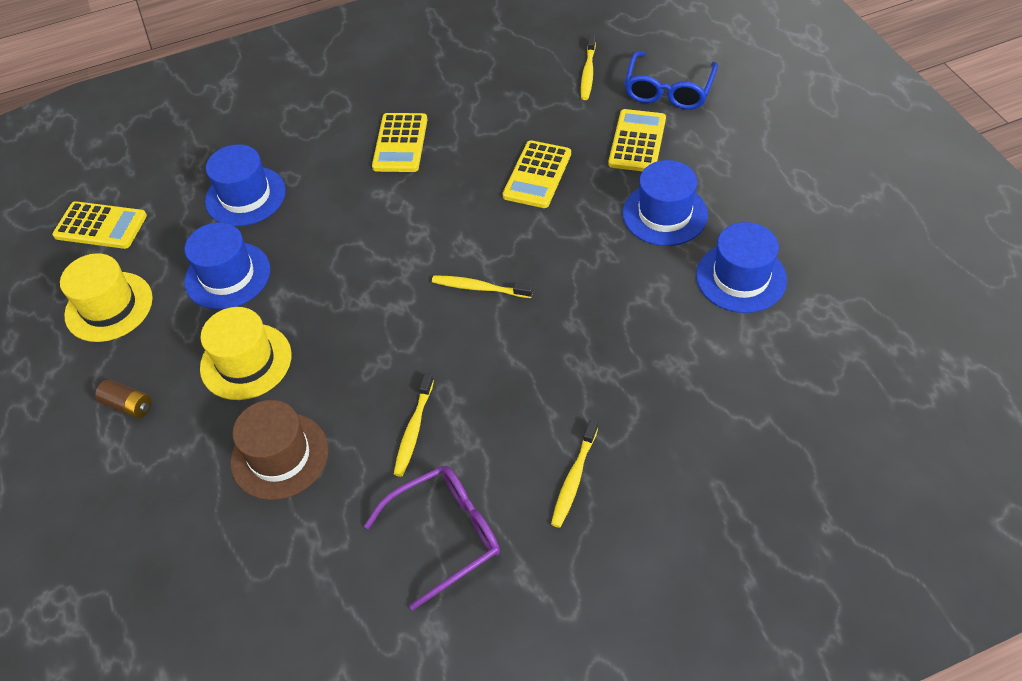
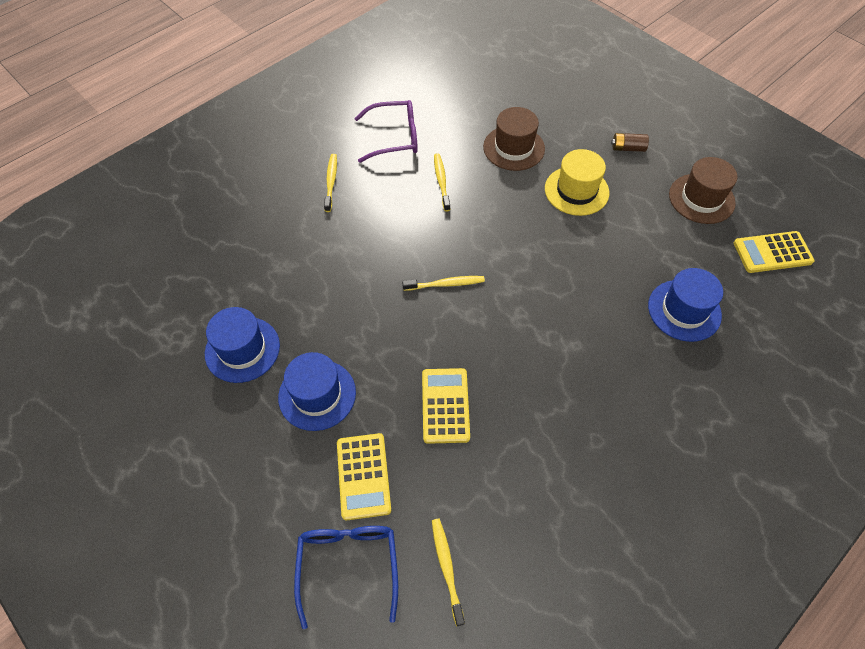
camera: 155 degrees right, 5 degrees up
(109, 307) = (701, 198): yellow hat -> brown hat
(227, 275) = (639, 242): blue hat -> none
(400, 143) = (591, 406): yellow calculator -> none
(445, 534) = (394, 137): purple glasses -> purple glasses turned 135 degrees counterclockwise

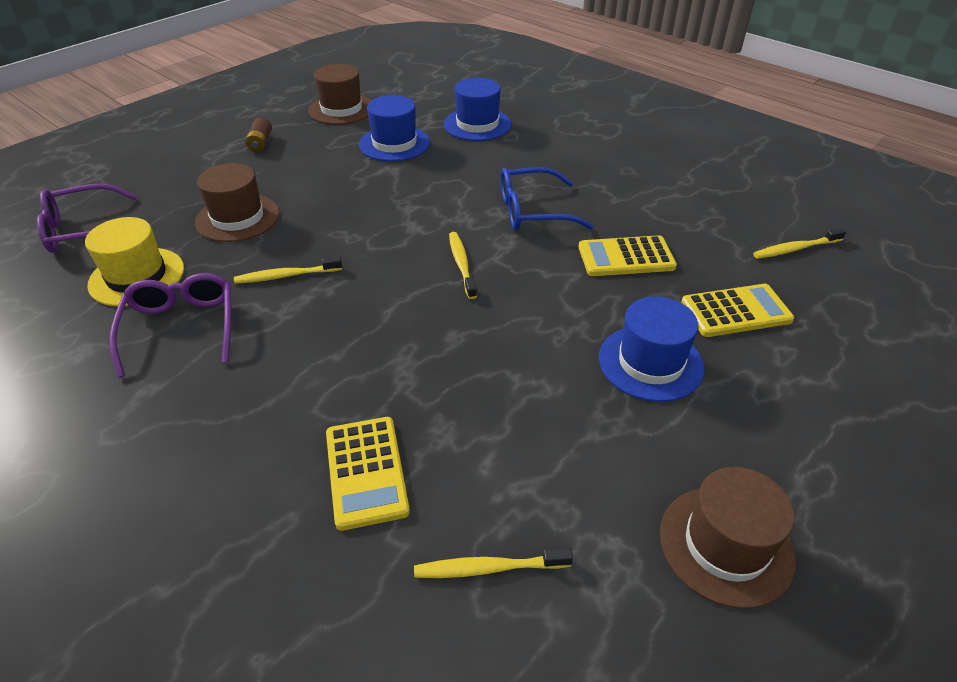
camera: 95 degrees left, 15 degrees down
(166, 400) = (726, 545): none -> brown hat
(242, 349) = (606, 457): blue hat -> blue hat (394, 143)
(331, 182) = (264, 394): yellow toothbrush -> yellow toothbrush (488, 568)
(348, 565) = (837, 313): blue glasses -> blue glasses (532, 211)
(501, 74) = (83, 230): none -> purple glasses
(576, 191) = (320, 175): yellow hat -> yellow hat (137, 276)
(772, 253) = (409, 84): yellow calculator -> yellow calculator (366, 472)

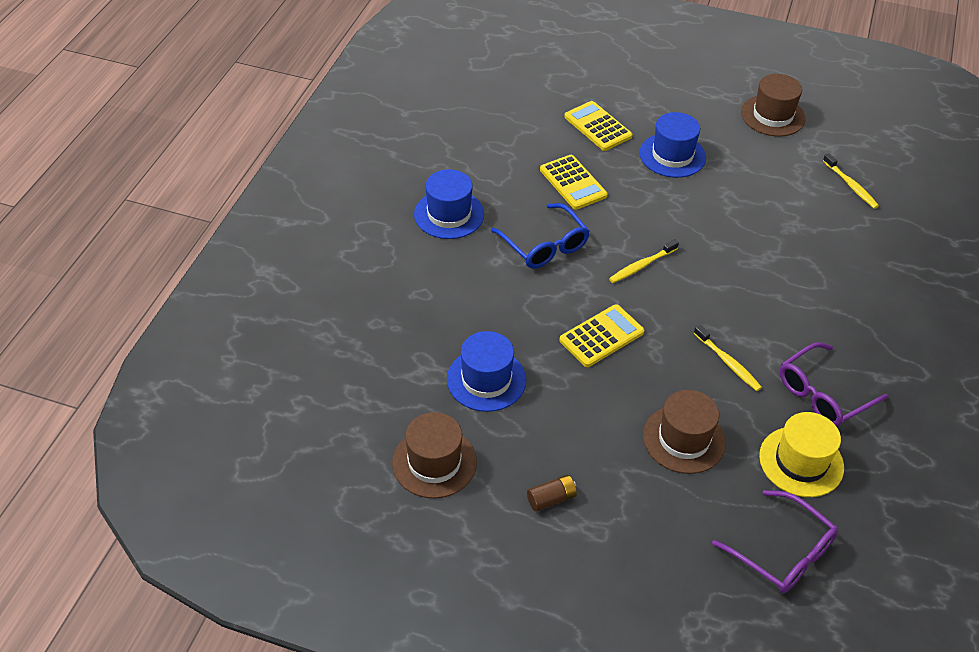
camera: 115 degrees left, 5 degrees up
(366, 472) = (842, 246): yellow calculator -> yellow calculator (601, 336)
(477, 124) = (410, 327): blue hat -> blue hat (449, 214)
(795, 249) = (507, 106): yellow toothbrush -> none

